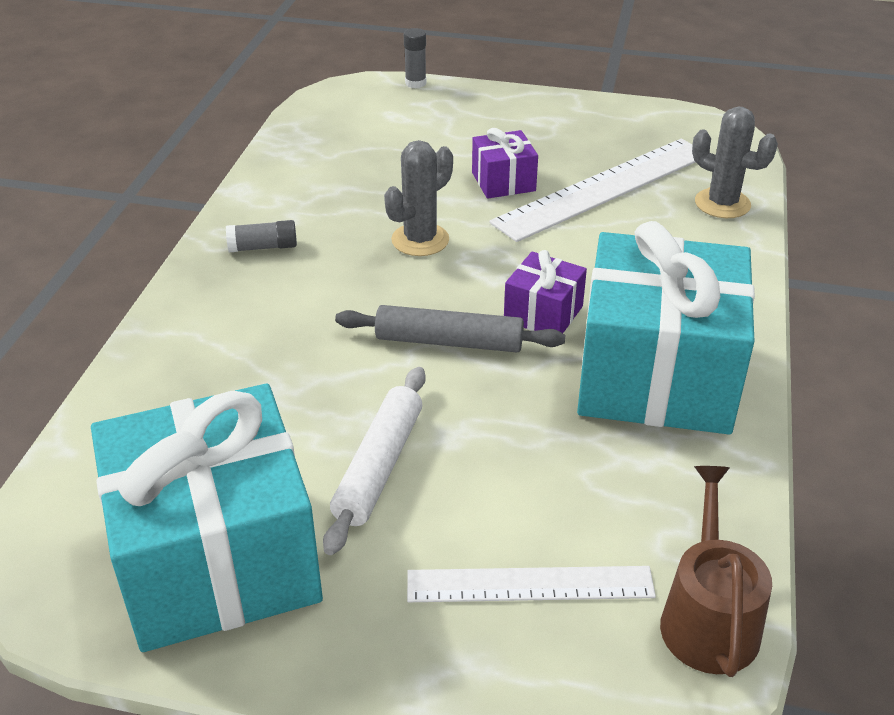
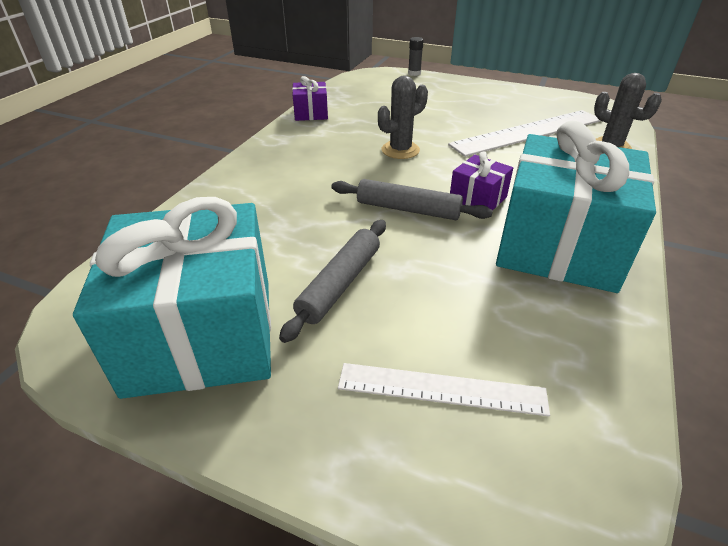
camera: 10 degrees right, 0 degrees up
(263, 247) = (298, 146): grey glue stick -> none
(379, 466) = (340, 284): white rolling pin -> grey rolling pin
(503, 182) = (461, 124): purple gift -> purple gift (311, 113)
(708, 617) = (597, 441): brown watering can -> none

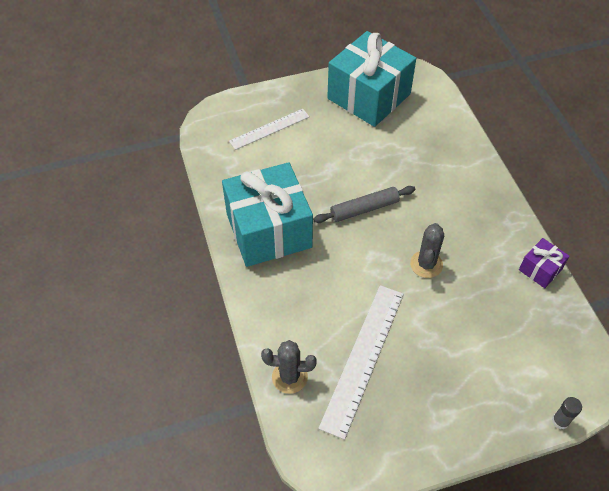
camera: 140 degrees right, 15 degrees up
(340, 284) = (346, 145): grey rolling pin -> none
(478, 199) = (336, 243): purple gift -> none

